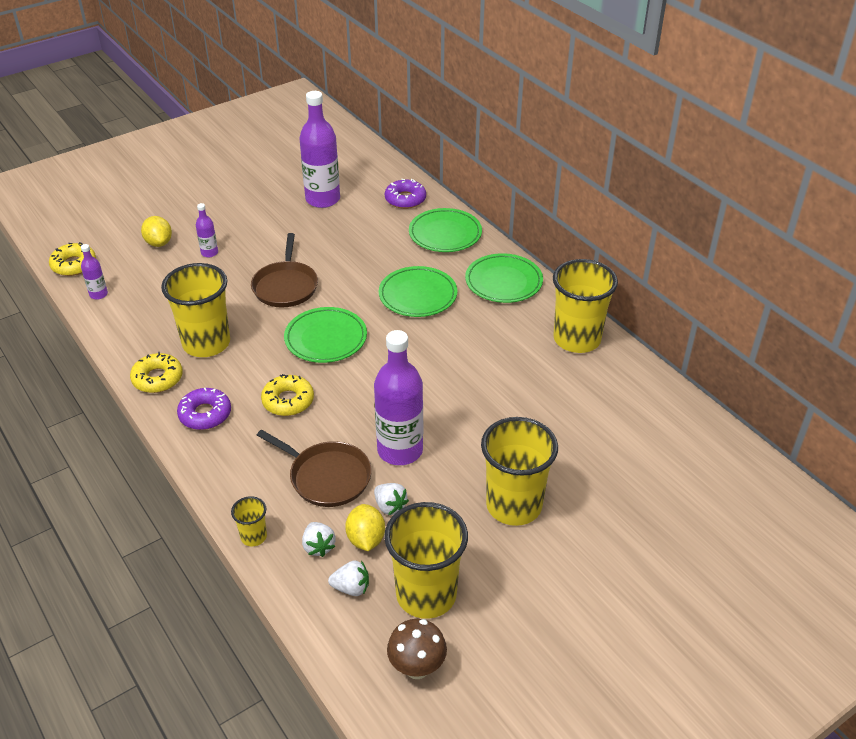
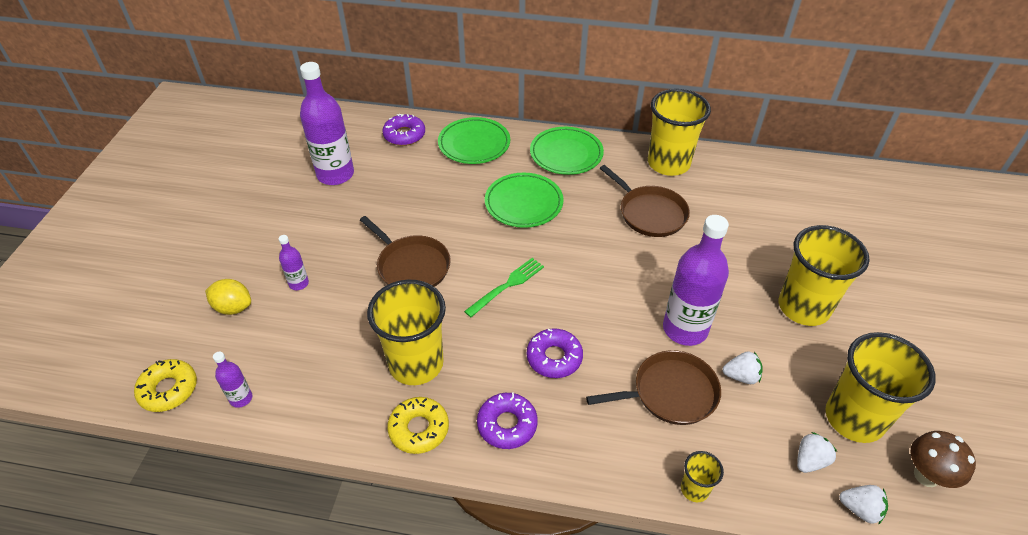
camera: 45 degrees left, 5 degrees up
(288, 401) = (554, 358): yellow donut -> purple donut
(318, 546) = (745, 451): white strawberry -> white strawberry (860, 509)
(326, 338) = (507, 285): green plate -> green fork
(366, 539) = (764, 415): yellow lemon -> none
(501, 362) = (650, 213): none -> brown pan

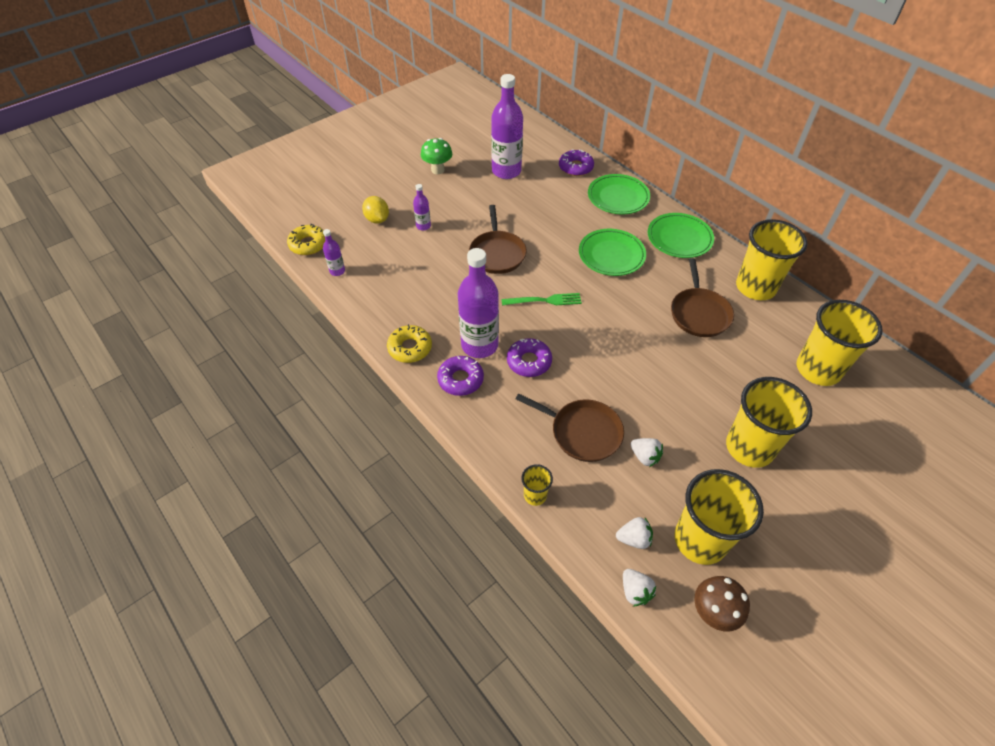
camera: 40 degrees right, 5 degrees up
(254, 212) = (437, 170): none -> green mushroom
(416, 364) = (443, 312): yellow cup -> yellow cup (818, 369)
(685, 329) = (638, 402): purple bottle -> purple bottle (479, 345)

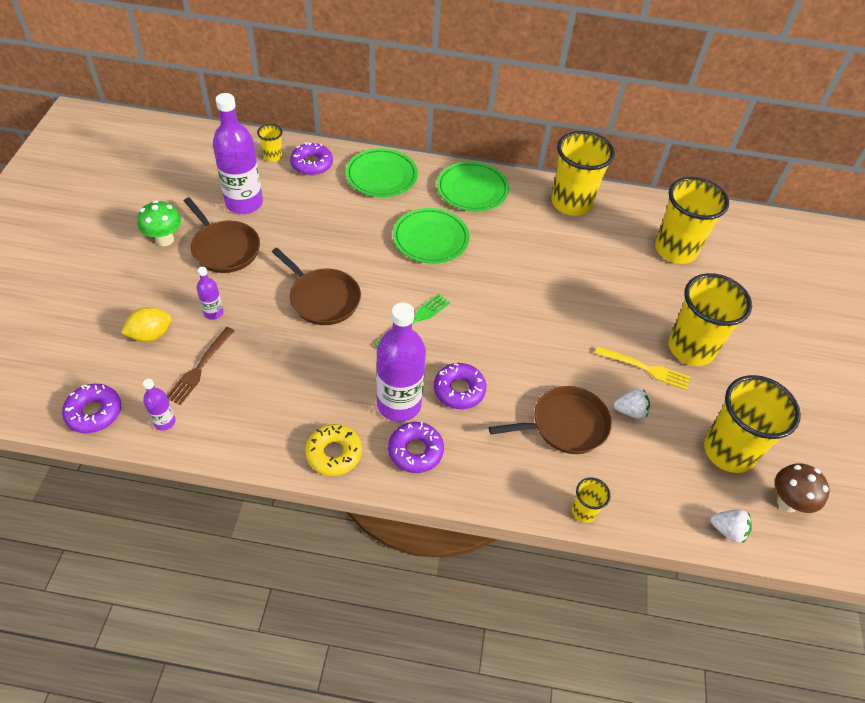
camera: 45 degrees left, 0 degrees up
(308, 244) = (94, 412): yellow donut -> purple donut
(377, 219) = (151, 334): yellow lemon -> yellow lemon turned 45 degrees counterclockwise
(384, 253) = (200, 368): none -> brown fork
(554, 151) = (273, 156): none -> yellow cup
(634, 539) = (687, 488): white strawberry -> none
(691, 437) = (646, 368): none -> yellow fork
(699, 313) = (552, 253): brown pan -> brown pan (224, 248)

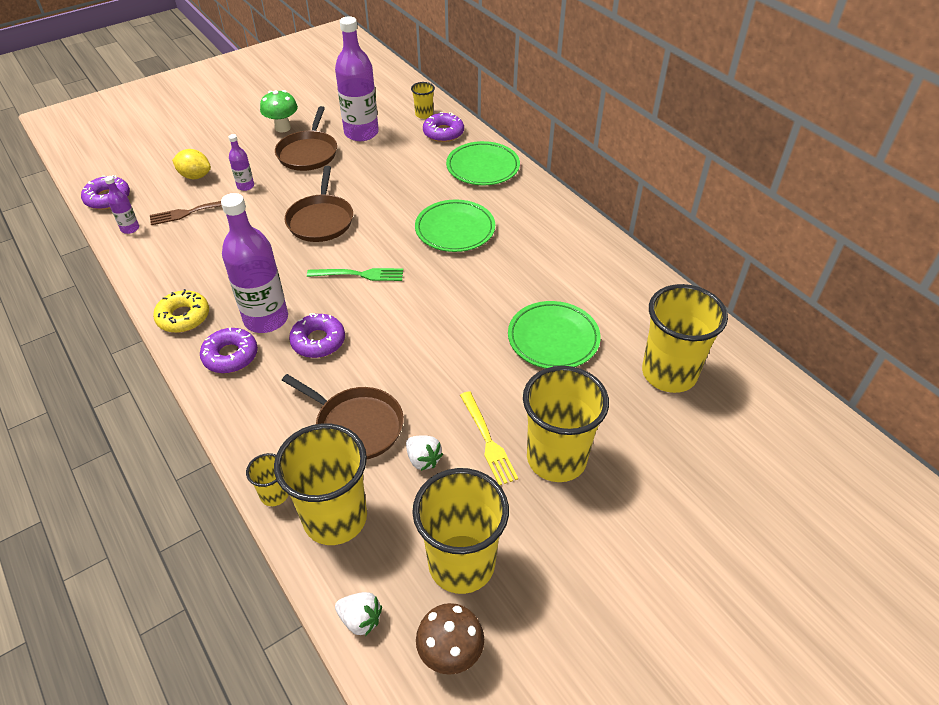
camera: 50 degrees right, 5 degrees down
(472, 190) = (542, 216): green plate -> green plate (553, 338)
(571, 203) = (618, 275): yellow cup -> yellow cup (335, 518)
(727, 530) = (360, 619): white strawberry -> white strawberry turned 45 degrees counterclockwise

